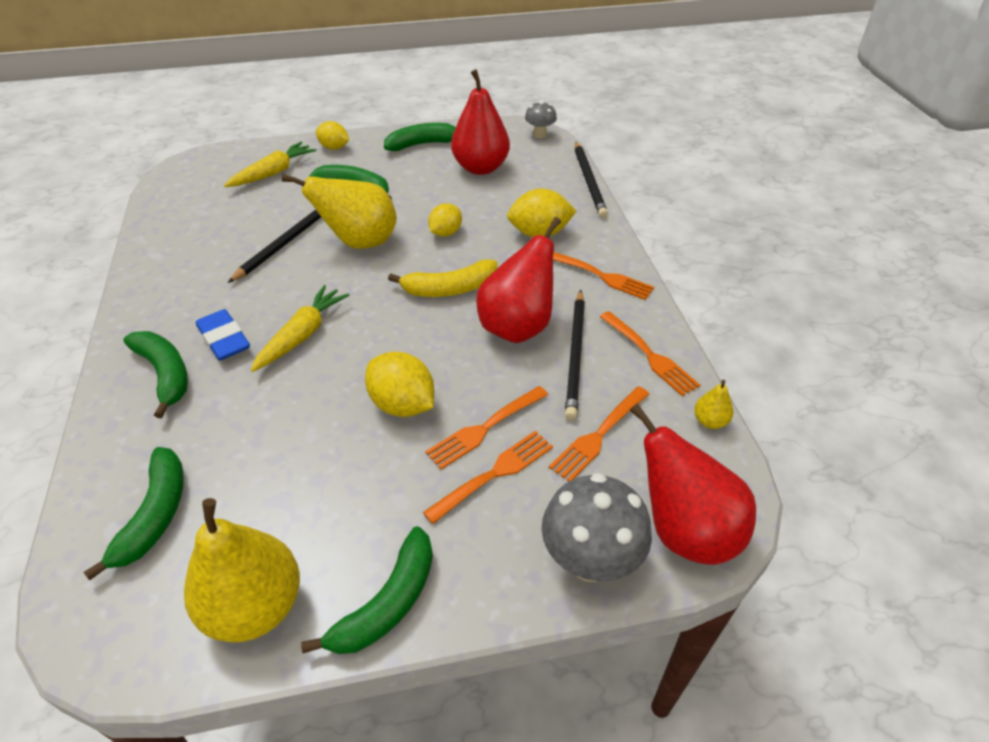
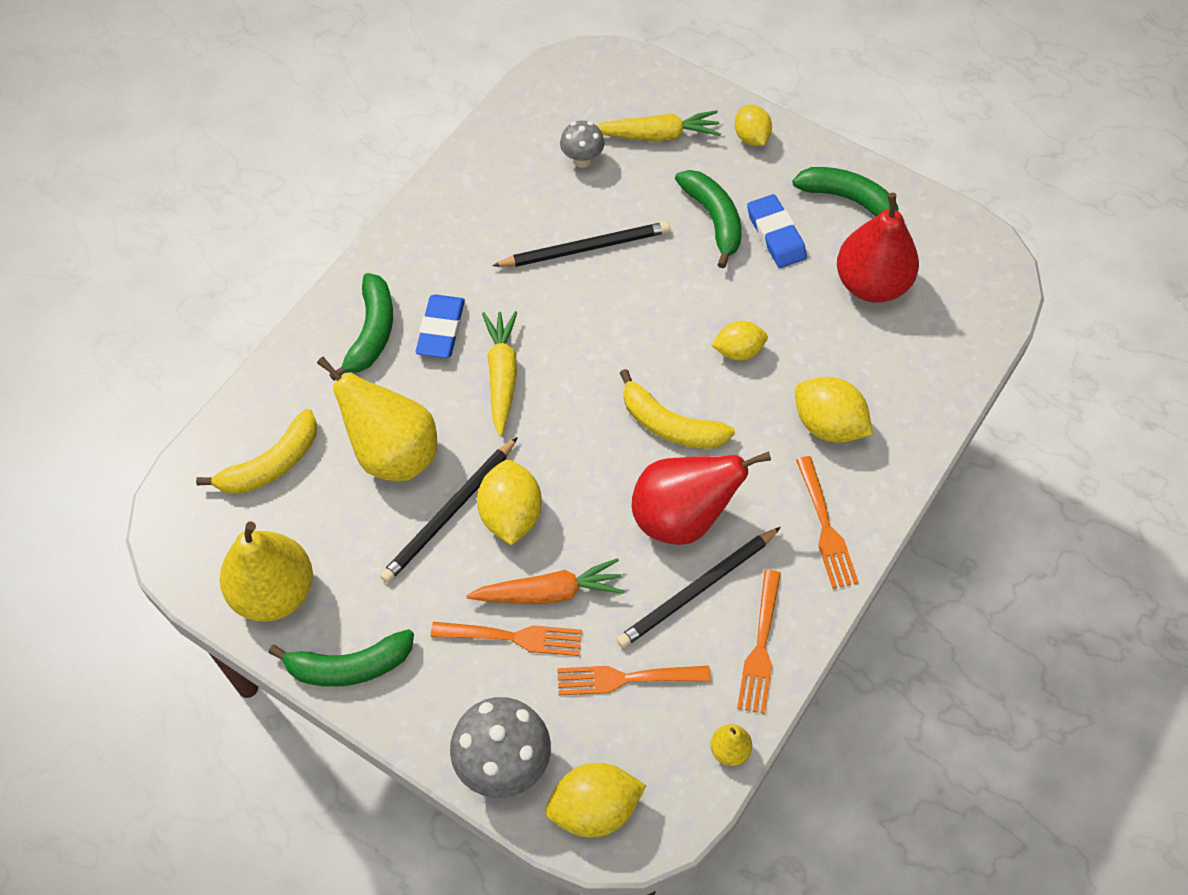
camera: 45 degrees right, 15 degrees up
(155, 515) = (271, 464): green banana -> yellow banana
(302, 335) = (502, 376): yellow carrot -> yellow carrot turned 75 degrees counterclockwise
(359, 242) = (648, 300): yellow pear -> yellow pear (393, 453)
(401, 176) = (775, 235): none -> blue eraser
(485, 428) = (549, 592): orange fork -> orange carrot
(539, 135) = (997, 280): grey mushroom -> grey mushroom (582, 160)
(589, 181) = (967, 394): black pencil -> black pencil (449, 513)
(684, 530) = (594, 809): red pear -> yellow lemon

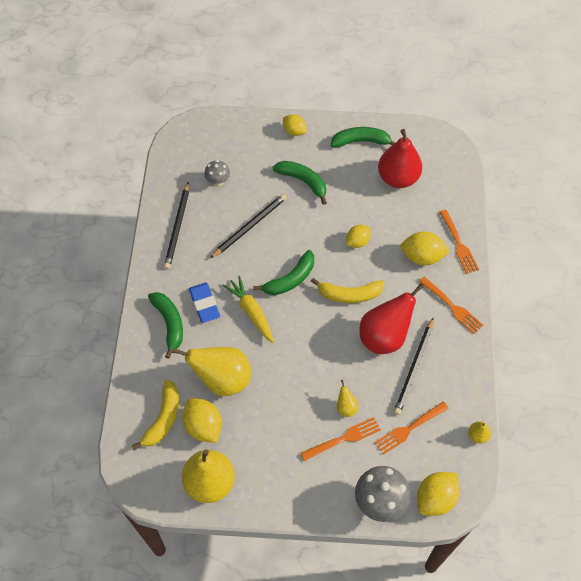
camera: 30 degrees left, 0 degrees up
(349, 666) = (273, 498): green banana -> green banana (290, 279)
(449, 513) = (271, 394): black pencil -> black pencil (177, 227)
(511, 515) = (302, 379): yellow lemon -> yellow lemon (203, 426)
(549, 592) = (346, 407): orange carrot -> yellow pear
(657, 135) = (247, 151): yellow carrot -> none
(760, 646) = (459, 379): orange fork -> orange fork (458, 243)
(775, 235) = (338, 175): blue eraser -> none

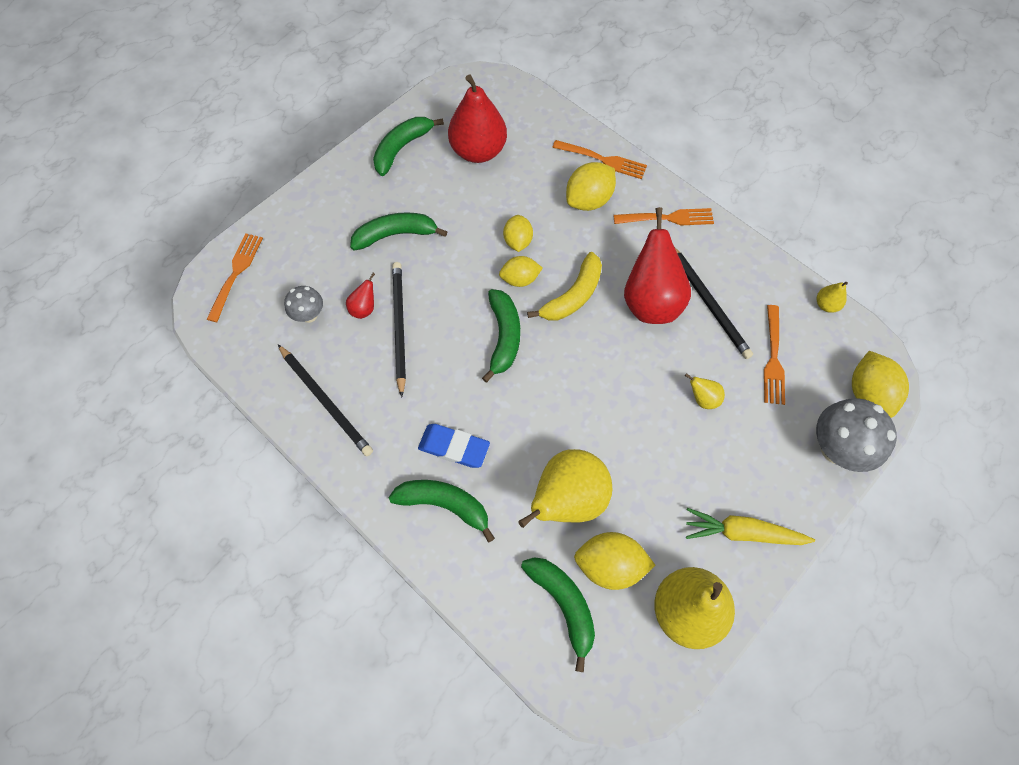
camera: 50 degrees left, 5 degrees up
(163, 418) = (563, 604): yellow banana -> green banana
(245, 202) = (364, 308): none -> red pear
(251, 312) = (508, 406): yellow carrot -> yellow carrot (742, 532)
(294, 131) = (325, 196): yellow lemon -> yellow lemon (520, 279)
(343, 439) = (738, 429): orange fork -> orange fork (236, 274)

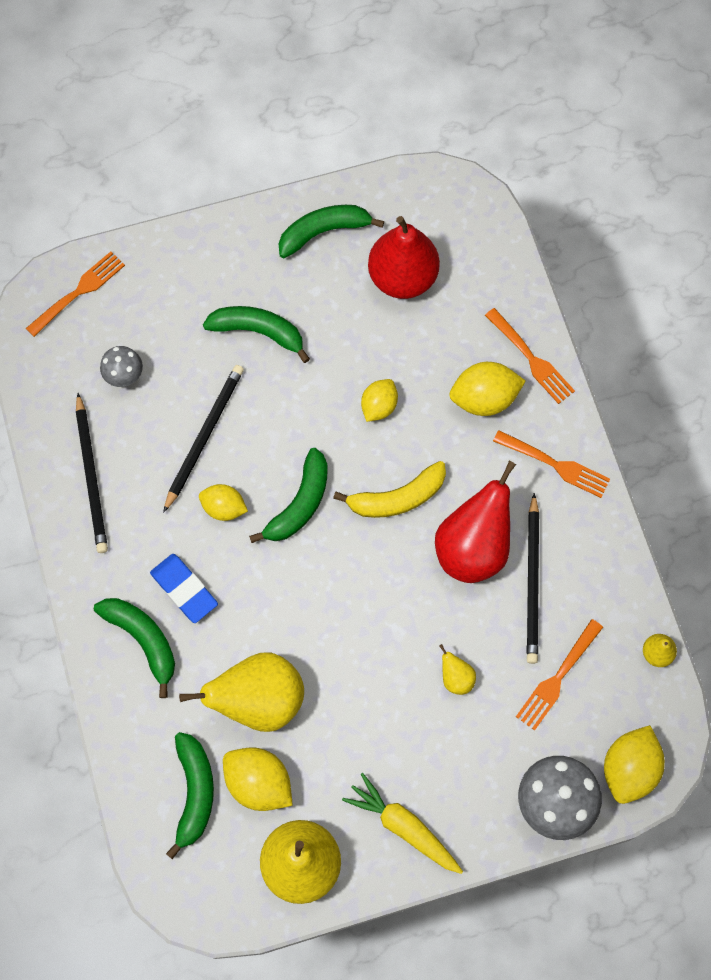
camera: 30 degrees right, 5 degrees up
(364, 308) = (181, 398): red pear -> none
(520, 279) = (354, 450): yellow lemon -> yellow lemon (224, 508)

